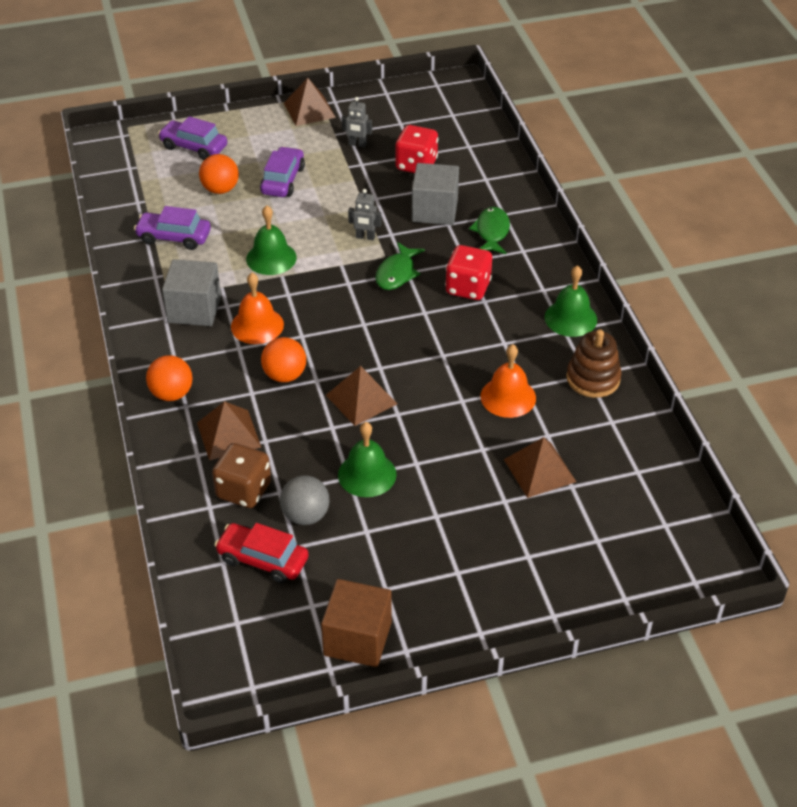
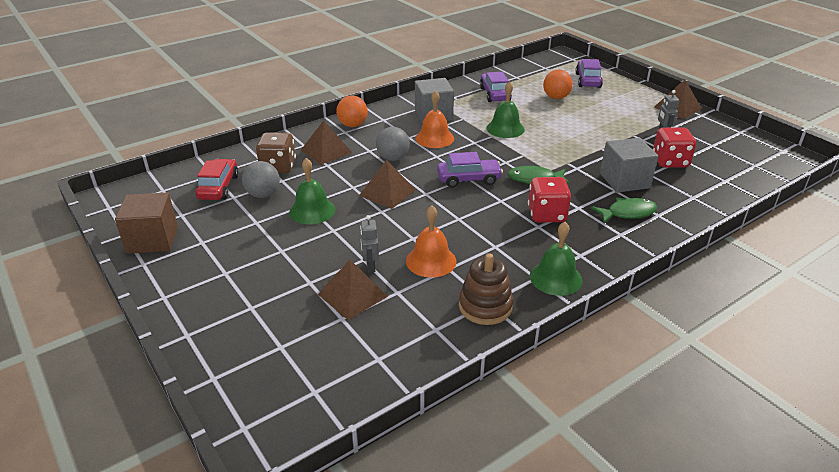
camera: 70 degrees right, 10 degrees down
(283, 180) = (589, 115): purple car -> purple car (469, 179)
(285, 375) = (393, 158): orange ball -> grey ball
(365, 237) = (562, 158): grey robot -> grey robot (370, 266)

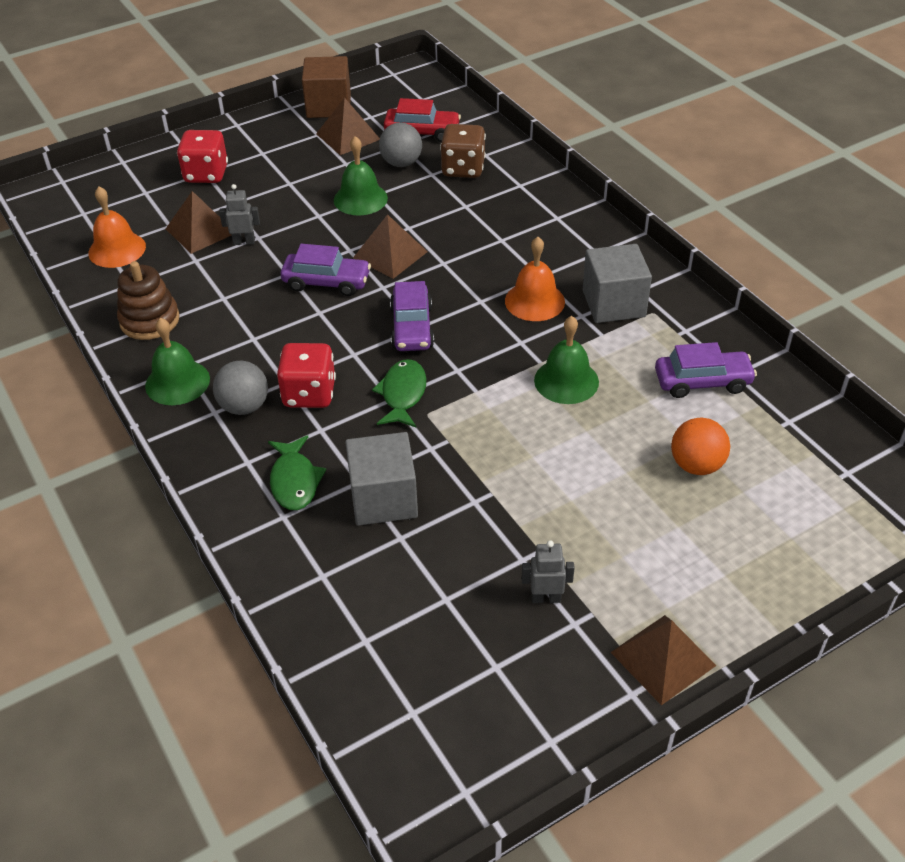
camera: 95 degrees right, 10 degrees up
(326, 151) = (501, 203): brown pyramid -> brown pyramid (348, 136)
(352, 125) = (577, 224): orange ball -> none
(393, 158) = (477, 260): grey ball -> grey ball (244, 406)
(431, 261) = (240, 285): orange bell -> orange bell (117, 249)
(588, 80) = (789, 531): purple car -> purple car (326, 282)
(670, 162) = (437, 577): red dice -> red dice (206, 174)

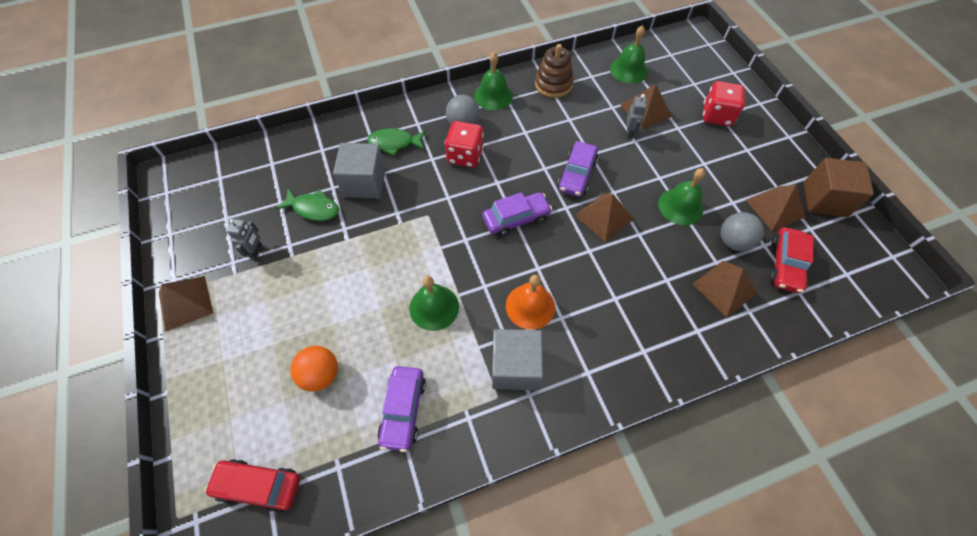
camera: 100 degrees right, 15 degrees up
(117, 249) = (628, 70): orange bell -> green bell
(403, 394) = (450, 204): green fish -> green fish (313, 209)
(412, 327) = (516, 219): purple car -> purple car turned 150 degrees clockwise
(463, 169) = (724, 288): brown dice -> brown pyramid
(844, 483) = (259, 486): none -> red car

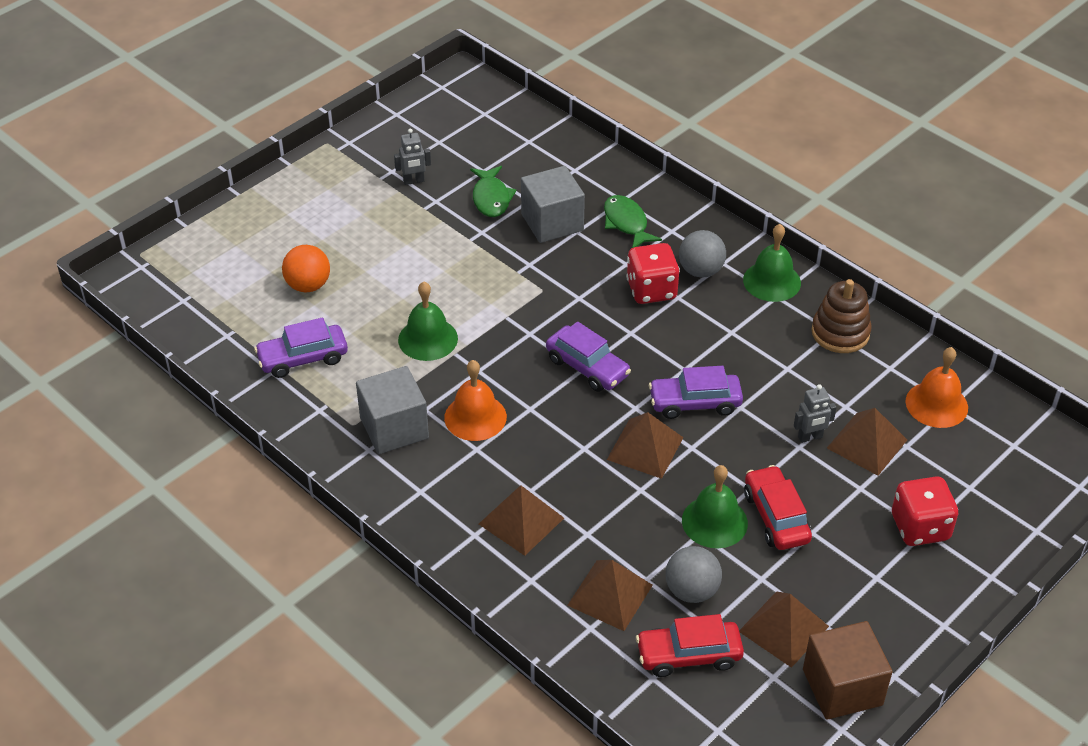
camera: 65 degrees right, 15 degrees down
(185, 302) = (330, 161): brown pyramid -> brown pyramid (521, 521)
(259, 486) = (187, 291): red car -> red car (776, 517)
(628, 70) = (936, 404): green bell -> orange bell

